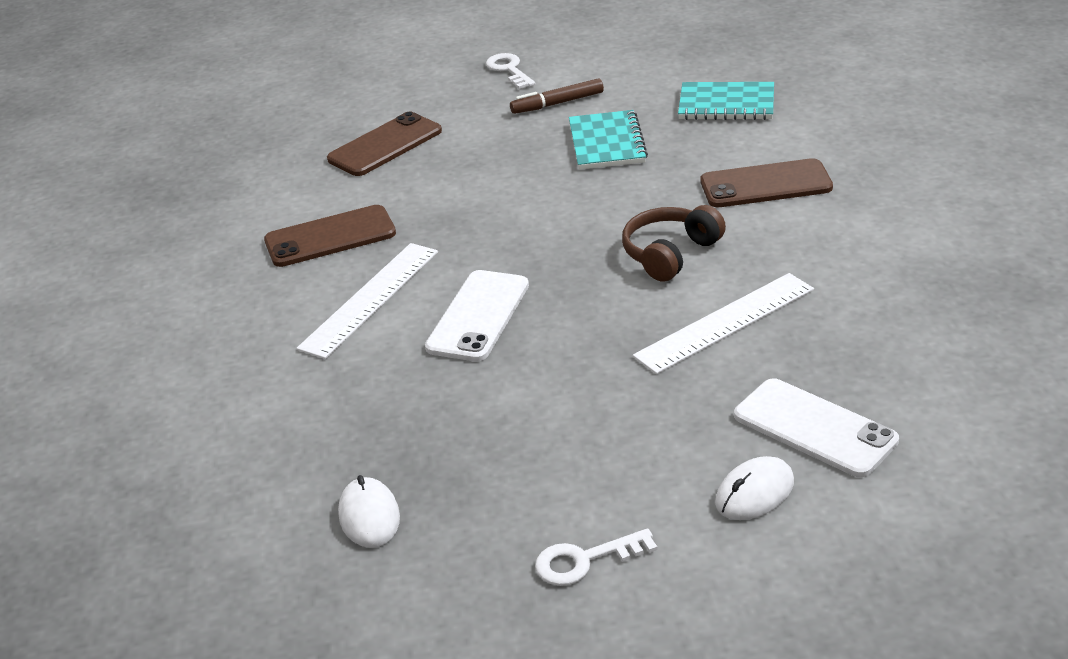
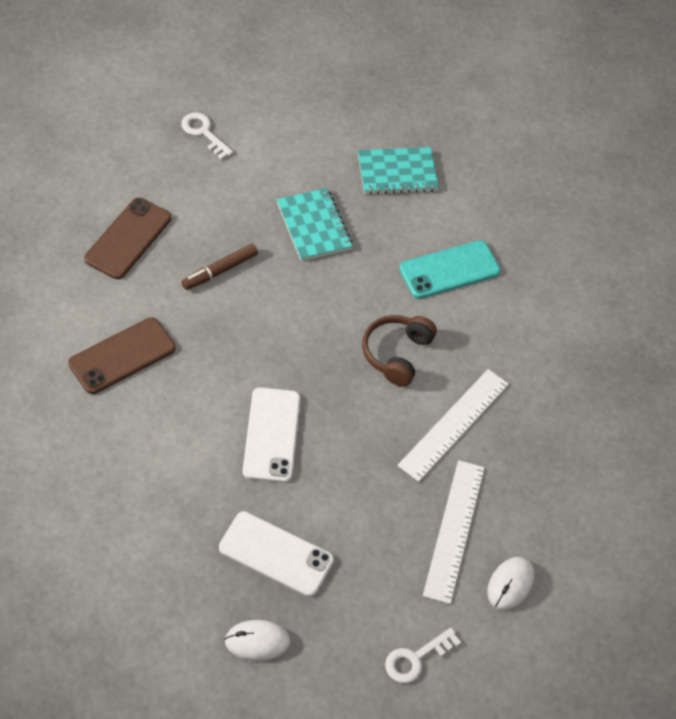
camera: 25 degrees left, 20 degrees up
(369, 516) = (257, 641): white mouse -> white mouse turned 60 degrees counterclockwise
(370, 299) = (181, 424): white ruler -> white ruler (454, 530)
(557, 103) = (258, 177): brown marker -> brown marker (220, 271)
(765, 184) = (449, 270): brown phone -> turquoise phone
(814, 428) = (536, 521): white phone -> white phone (276, 554)

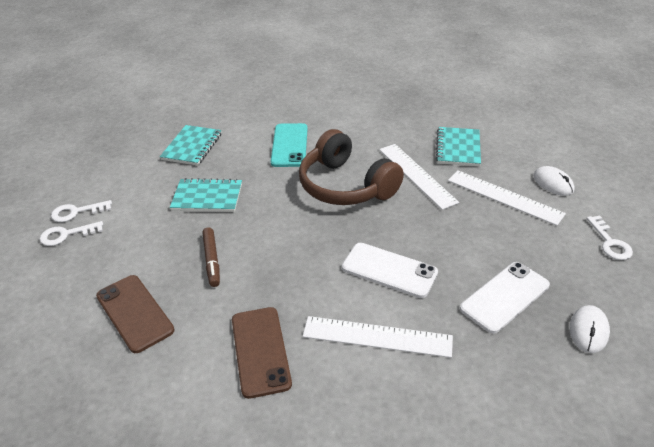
camera: 60 degrees left, 15 degrees down
(175, 447) = (377, 336): none -> white ruler
(239, 123) = (76, 212): none -> white key
(396, 354) = (346, 186): brown headphones -> brown headphones, size x1.66
(536, 459) = (458, 148): none -> turquoise notebook

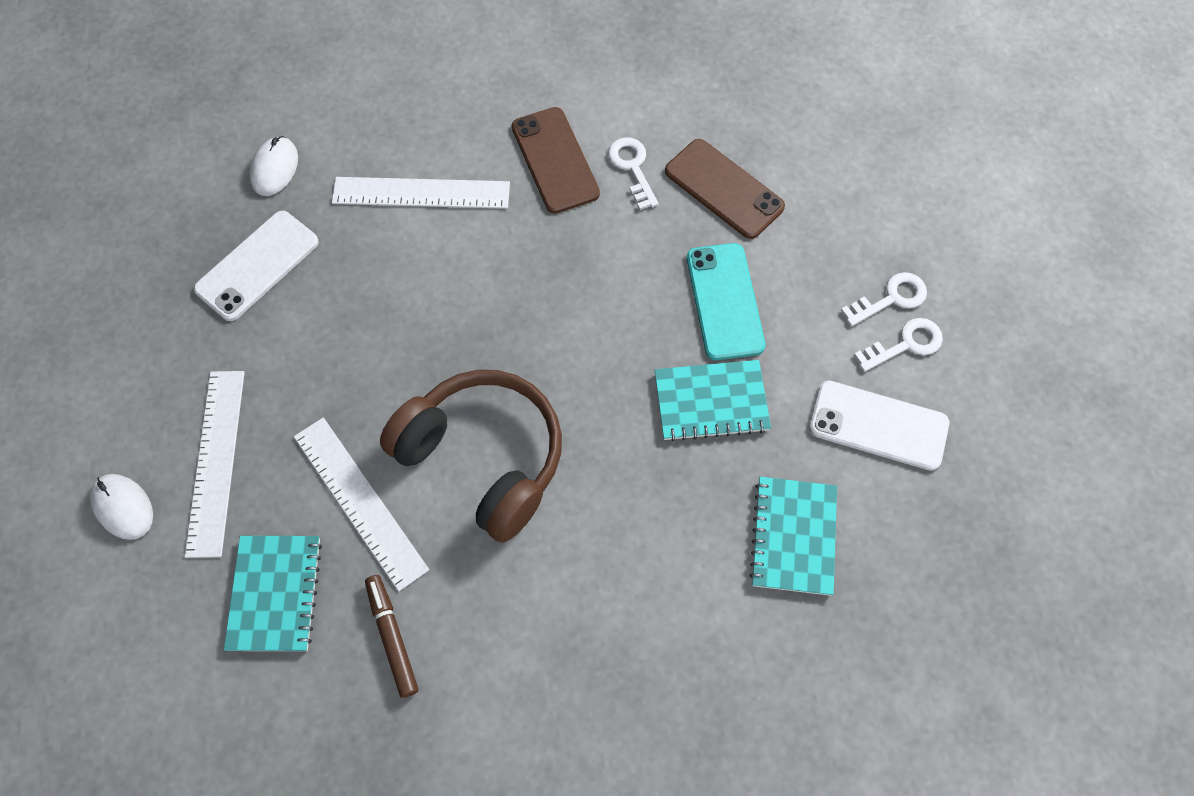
camera: 170 degrees right, 25 degrees up
(212, 260) = (657, 278): brown marker -> brown marker (392, 637)
(289, 145) = (605, 564): turquoise phone -> turquoise phone (725, 301)
(389, 270) = (407, 290): white phone -> white phone (878, 425)
(504, 197) = (216, 461): white ruler -> white ruler turned 60 degrees clockwise
(588, 331) = (166, 230): white mouse -> white mouse (274, 168)
(610, 242) = (81, 378): white key -> white key (632, 168)

